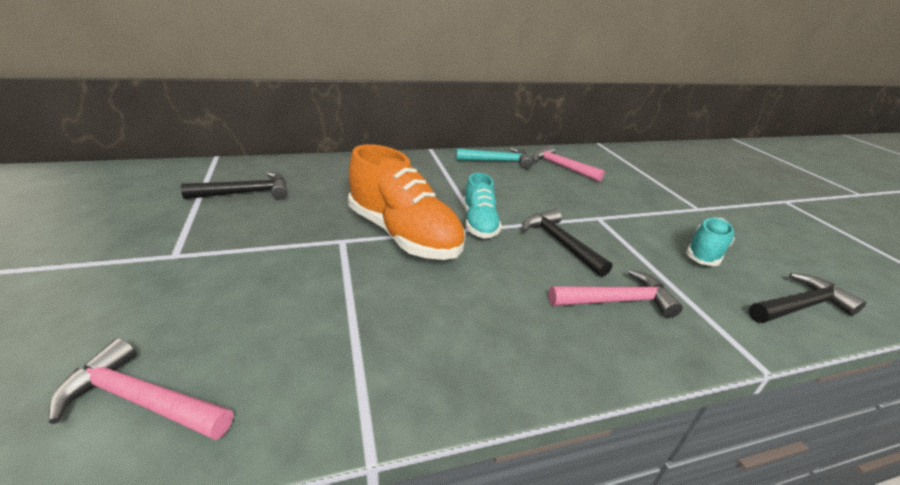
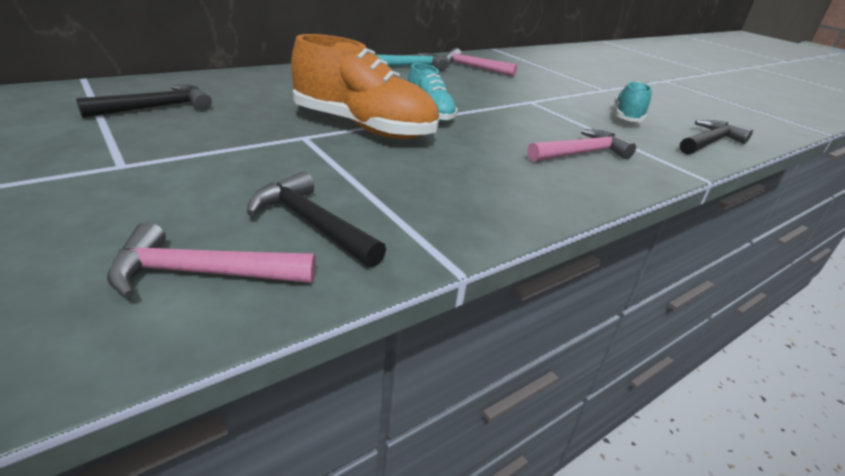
camera: 20 degrees left, 0 degrees up
(559, 243) = (510, 121): black hammer -> black hammer (311, 223)

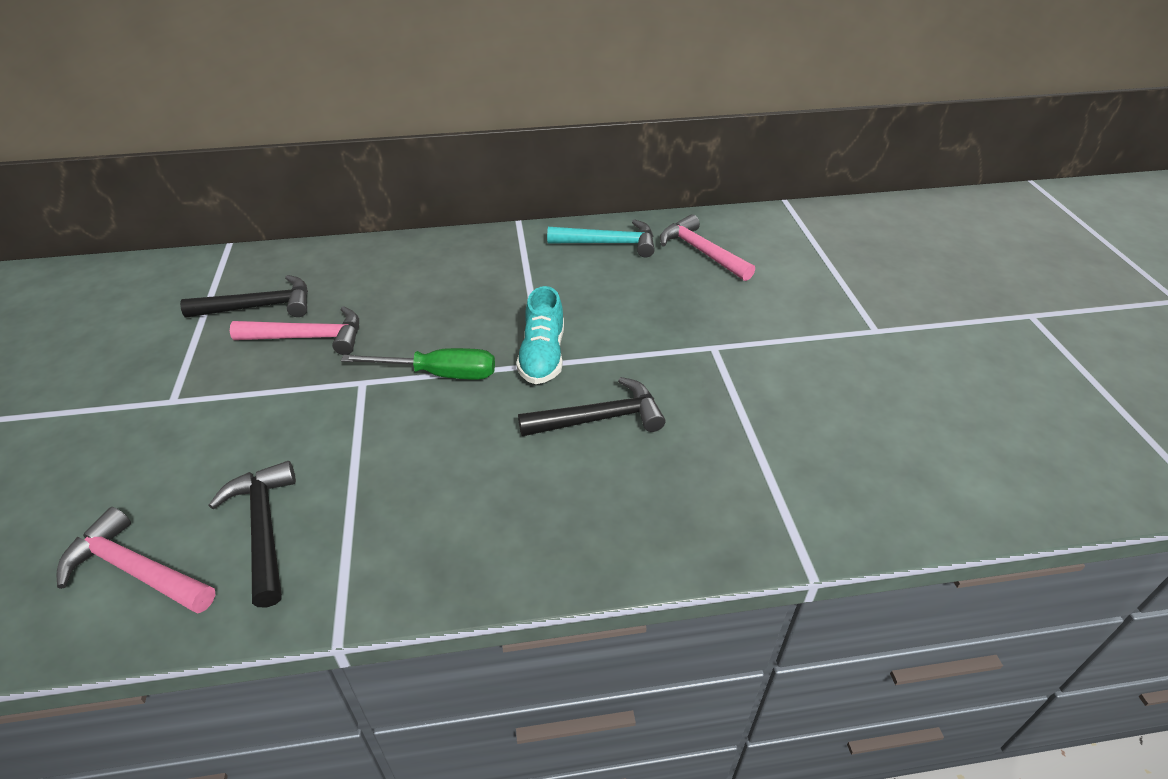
camera: 30 degrees right, 10 degrees up
(363, 127) = (439, 374): orange shoe -> green screwdriver
(581, 153) = (674, 477): pink hammer -> pink hammer (309, 337)
(627, 117) = (839, 407): turquoise shoe -> none
(709, 142) = (922, 494): black hammer -> black hammer (600, 418)

